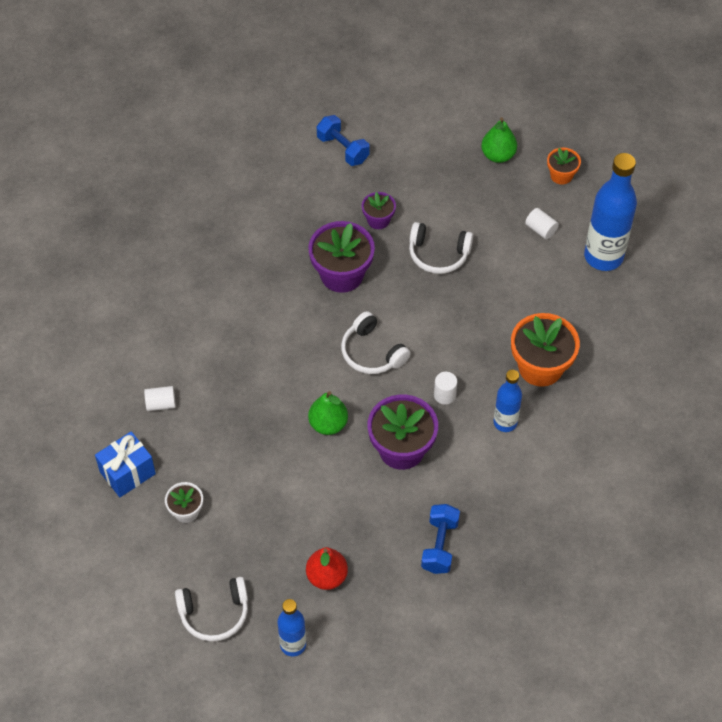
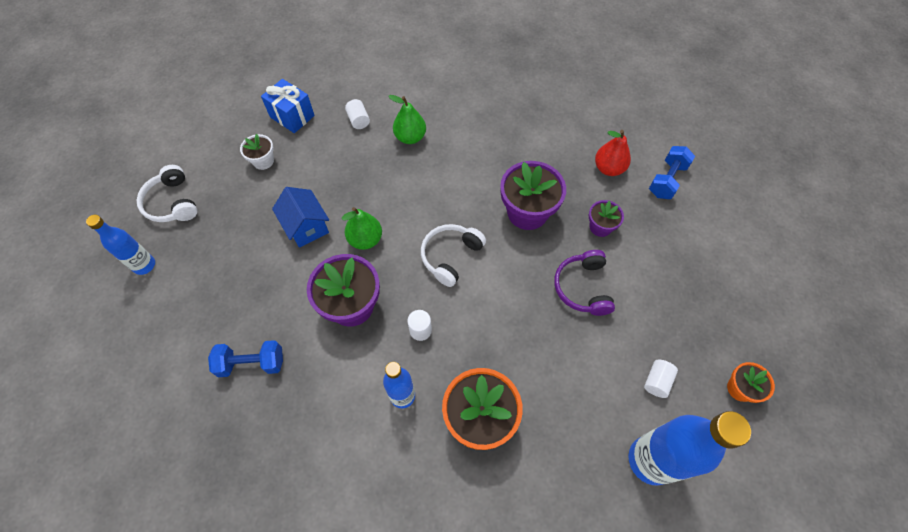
camera: 75 degrees right, 5 degrees up
(294, 478) = (306, 227): none -> blue house
(327, 576) = (211, 275): red pear -> red pear (608, 168)
(438, 254) = (583, 287): white headphones -> purple headphones
(498, 155) = (732, 316): green pear -> green pear (410, 137)

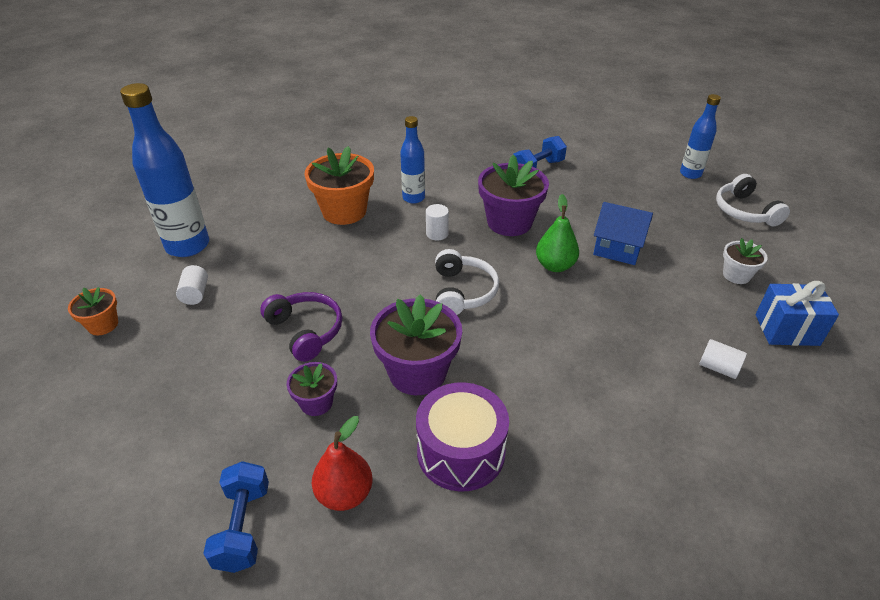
camera: 145 degrees right, 20 degrees down
(172, 202) = (745, 211): white headphones -> white headphones turned 135 degrees counterclockwise
(410, 137) = (637, 382): green pear -> none
(536, 156) = (461, 451): none -> purple drum

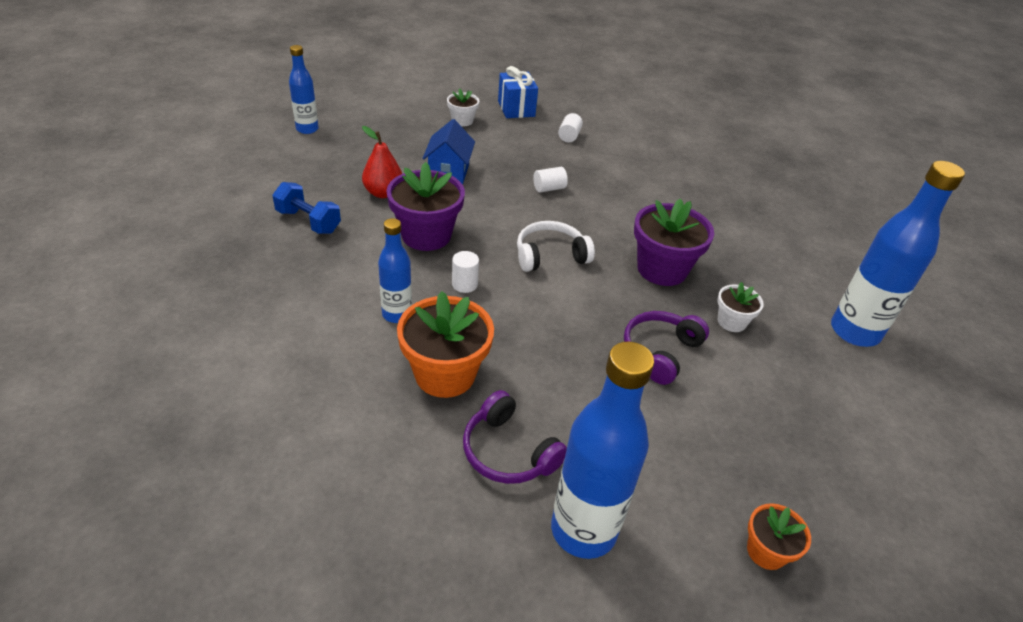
camera: 110 degrees left, 0 degrees up
(195, 294) = (664, 474): white cylinder -> white cylinder (549, 188)
(243, 527) = (854, 332): blue dumbbell -> blue bottle
(263, 227) = (508, 451): none -> purple headphones
(316, 403) = (731, 322): purple flower pot -> white flower pot
(345, 494) = (790, 287): red pear -> red pear (383, 193)
(461, 451) = (716, 238): purple drum -> none
(555, 266) = (487, 204): green pear -> none
(745, 211) = (368, 109): white headphones -> none

